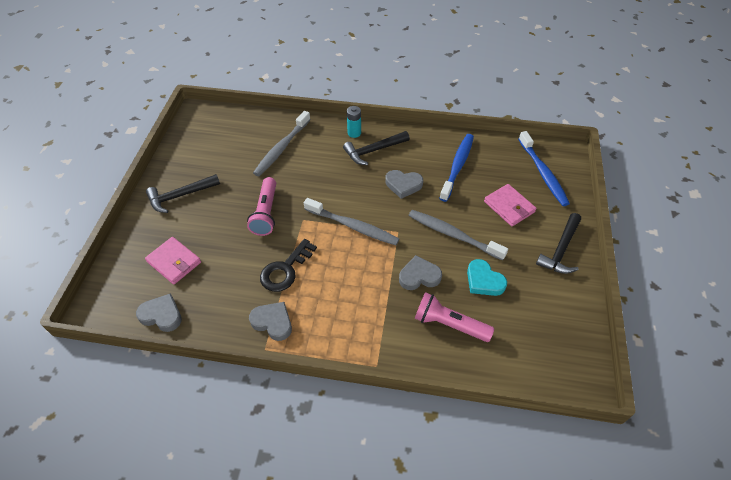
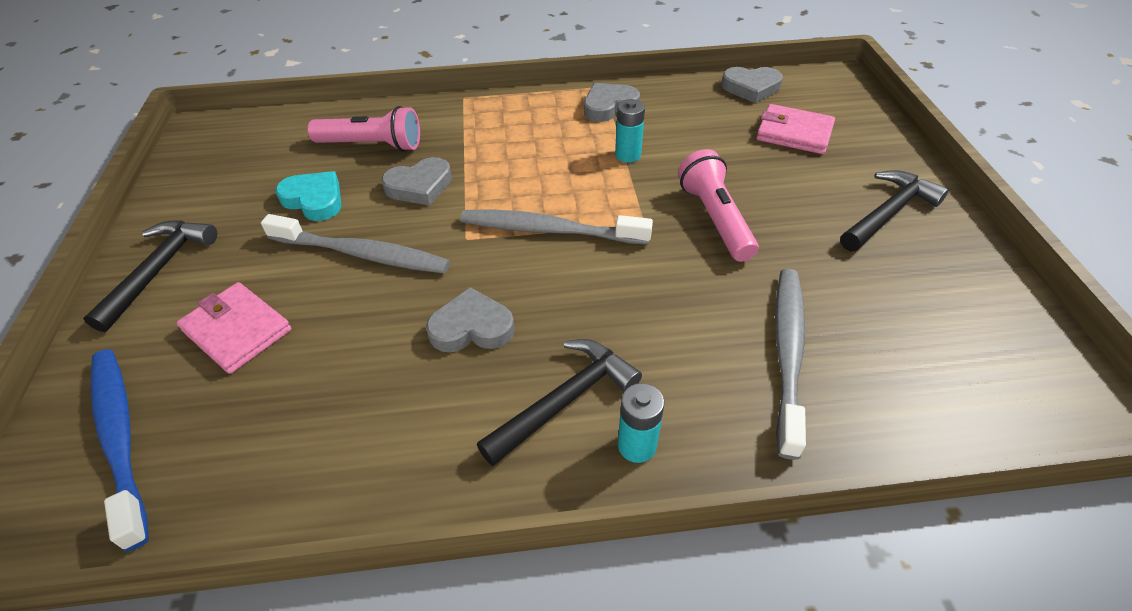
camera: 165 degrees right, 5 degrees down
(273, 322) = (609, 106): grey heart -> grey heart turned 135 degrees clockwise
(285, 270) = (628, 155): black key -> turquoise battery
(457, 166) = (345, 406): blue toothbrush -> none

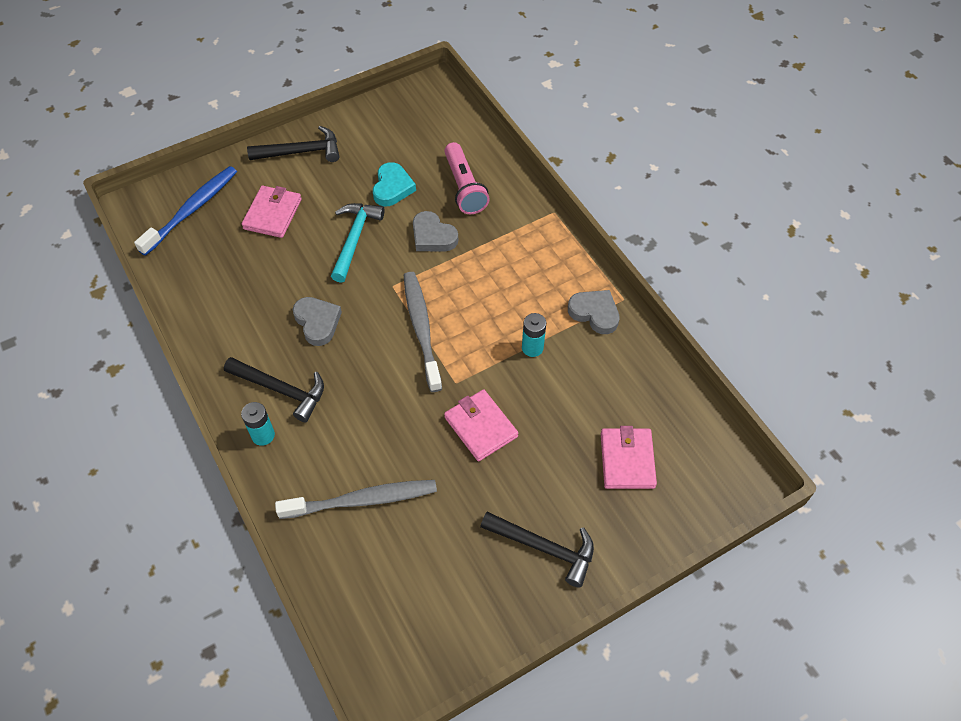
camera: 65 degrees right, 10 degrees up
(362, 254) = (354, 239): grey toothbrush -> turquoise hammer
(715, 218) = (480, 427): pink flashlight -> pink wallet
(751, 88) = (686, 411): grey heart -> none

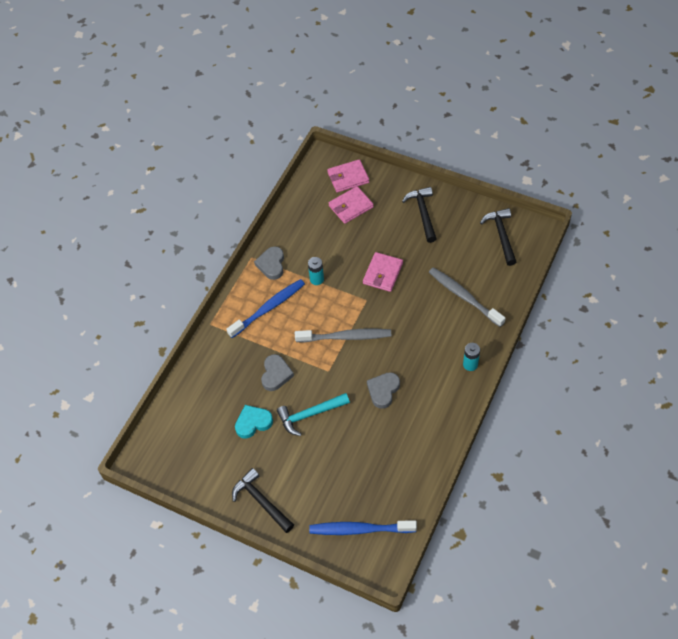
camera: 120 degrees left, 0 degrees up
(272, 214) = (326, 477): pink wallet -> pink wallet (348, 177)
(281, 390) = (438, 376): black hammer -> black hammer (501, 235)
(421, 329) = (346, 337): grey toothbrush -> grey toothbrush turned 135 degrees counterclockwise
(464, 187) = (224, 383): pink flashlight -> none
(530, 276) = (268, 308): none -> blue toothbrush

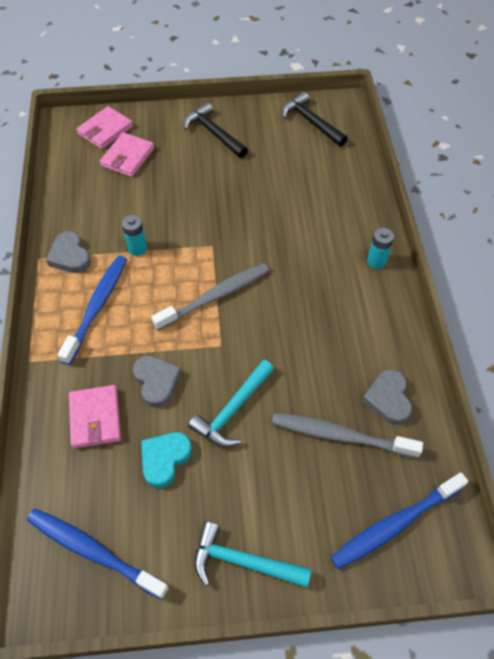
camera: 35 degrees left, 0 degrees up
(186, 452) = (93, 551): none -> blue toothbrush
(261, 501) = (242, 561): black hammer -> turquoise hammer
(383, 273) = (211, 210): pink wallet -> pink wallet (95, 418)
(383, 391) = (302, 336): grey heart -> grey heart (388, 399)
(464, 296) = (317, 195): grey toothbrush -> grey toothbrush (340, 435)

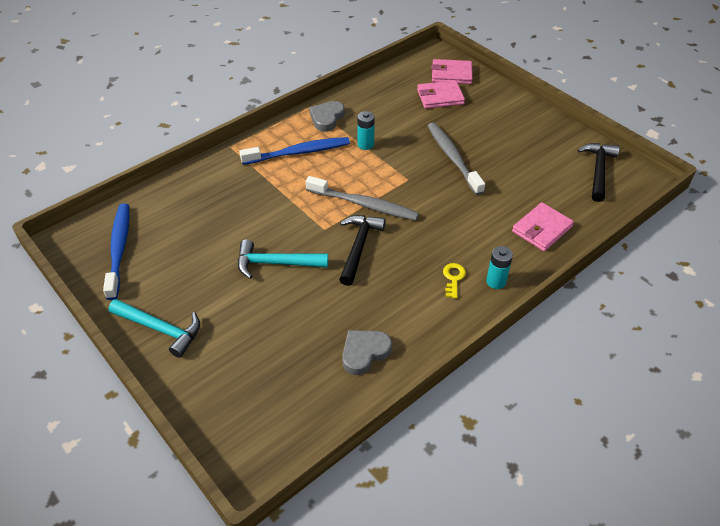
camera: 55 degrees right, 10 degrees down
(95, 418) = (213, 198): pink wallet -> pink wallet (542, 229)
(156, 382) = (265, 212): grey heart -> none
(165, 459) = (209, 248): turquoise heart -> none
(213, 133) = (516, 125): black hammer -> black hammer (359, 247)
(242, 561) = (161, 329): turquoise hammer -> turquoise hammer turned 135 degrees clockwise
(340, 435) = (305, 337): grey toothbrush -> grey toothbrush (452, 158)
(352, 286) = (453, 278): none -> yellow key
(395, 524) = (253, 409): blue toothbrush -> none

